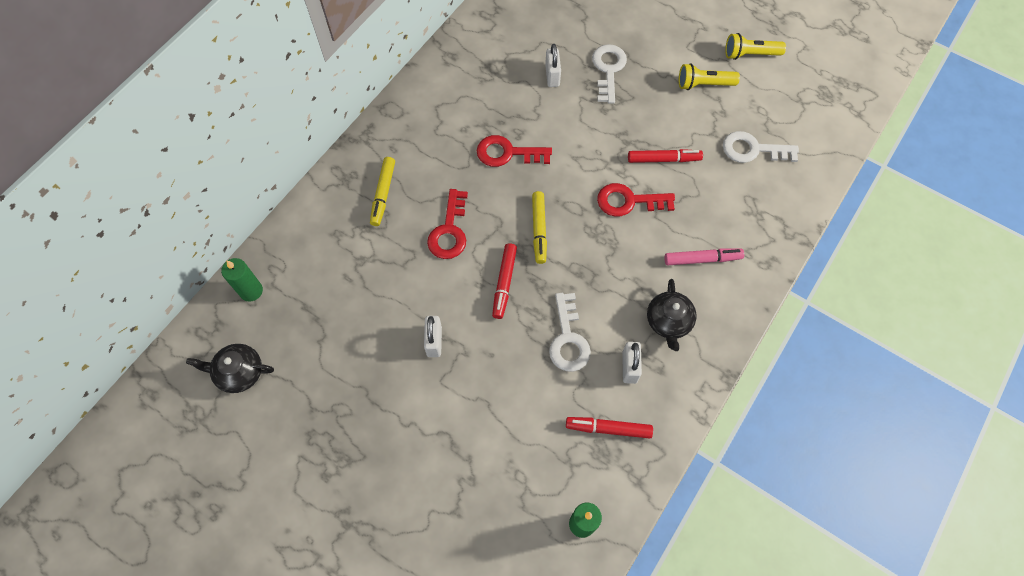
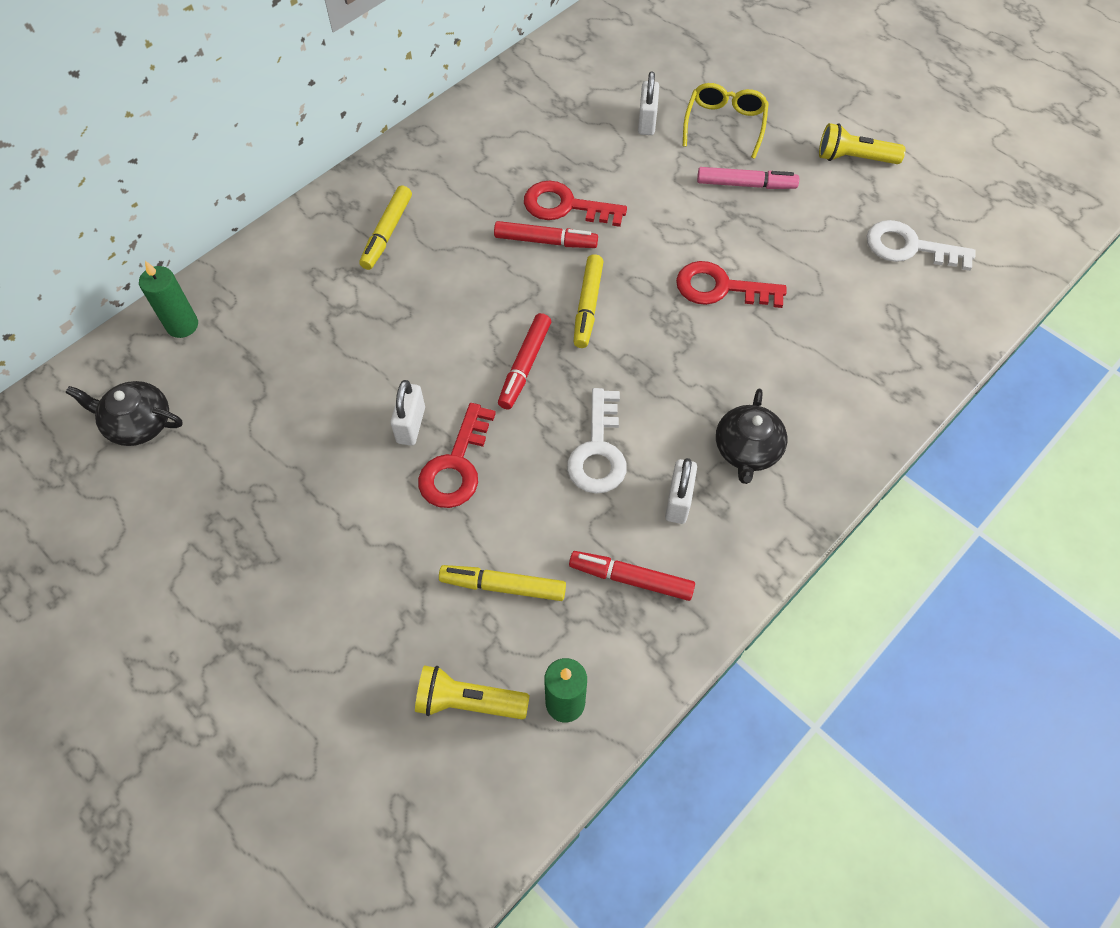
camera: 10 degrees right, 5 degrees down
(449, 231) = (465, 290): red key -> red key (456, 465)
(523, 449) = (503, 586): none -> yellow marker
(608, 70) = (724, 124): white key -> yellow glasses
(663, 159) = (780, 242): red marker -> red marker (545, 241)
(702, 259) = (811, 376): pink marker -> pink marker (746, 184)
(750, 54) = (925, 130): yellow flashlight -> yellow flashlight (468, 701)

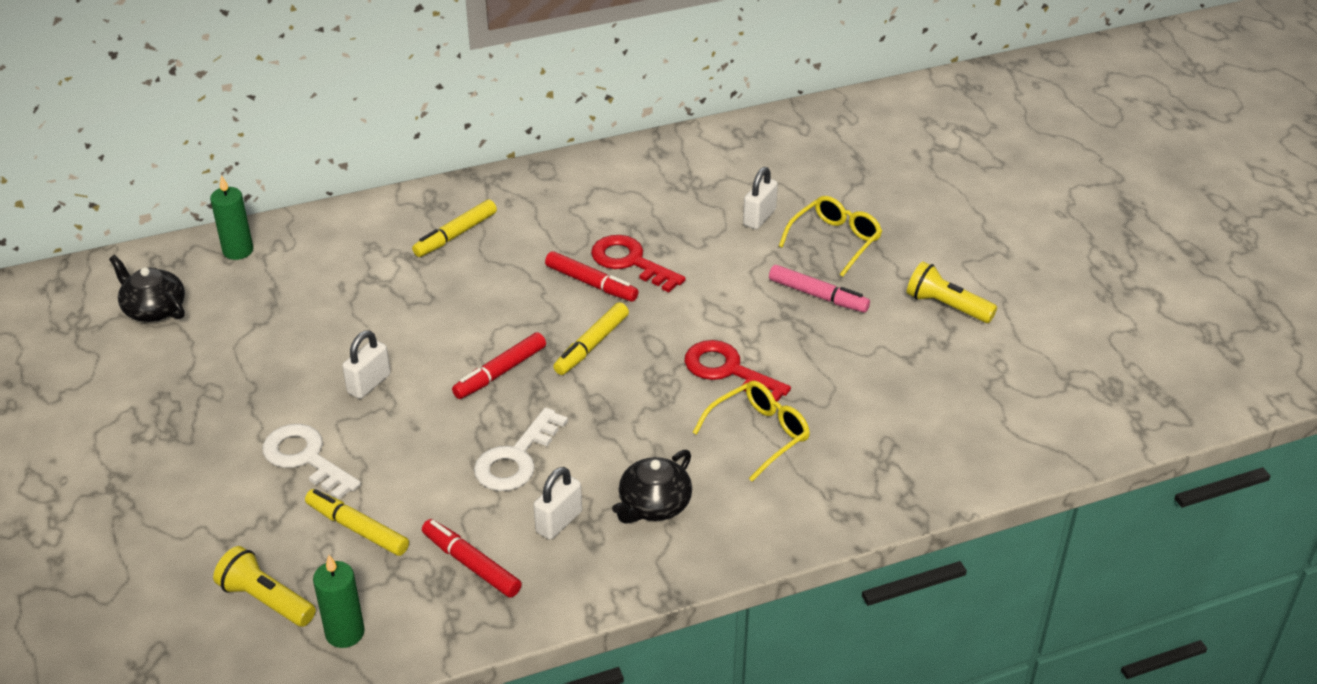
camera: 25 degrees right, 20 degrees down
(456, 465) = (385, 426): red key -> none
(787, 342) = (759, 434): none -> yellow glasses
(909, 247) = (946, 397): white key -> white key (306, 458)

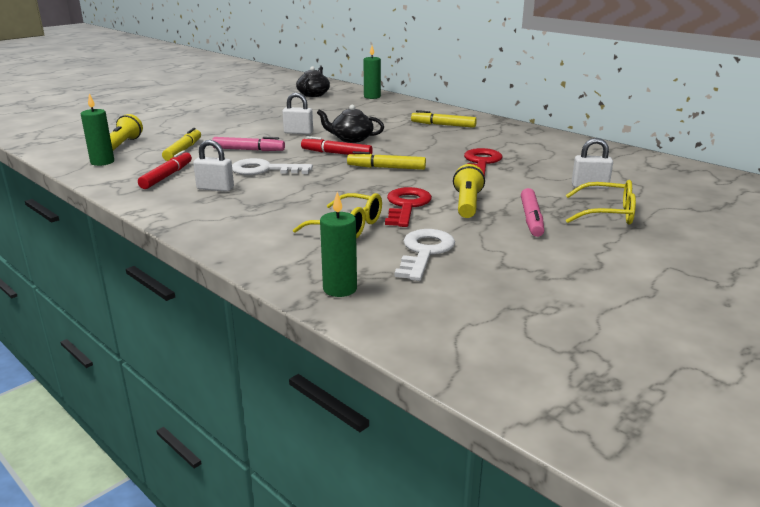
camera: 65 degrees right, 15 degrees down
(306, 458) = (230, 133): white key -> white key (424, 252)
(414, 456) = (248, 150): none -> pink marker
(591, 283) = (445, 158): red marker -> none
(654, 505) = (248, 209): black teapot -> black teapot (351, 139)
(904, 482) = (340, 289): none -> green candle
(946, 306) = (596, 269): yellow flashlight -> yellow flashlight (467, 204)

